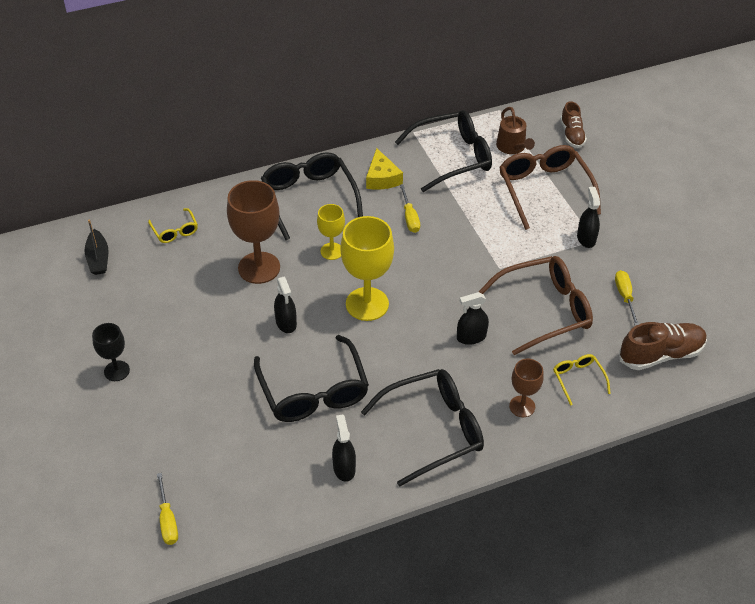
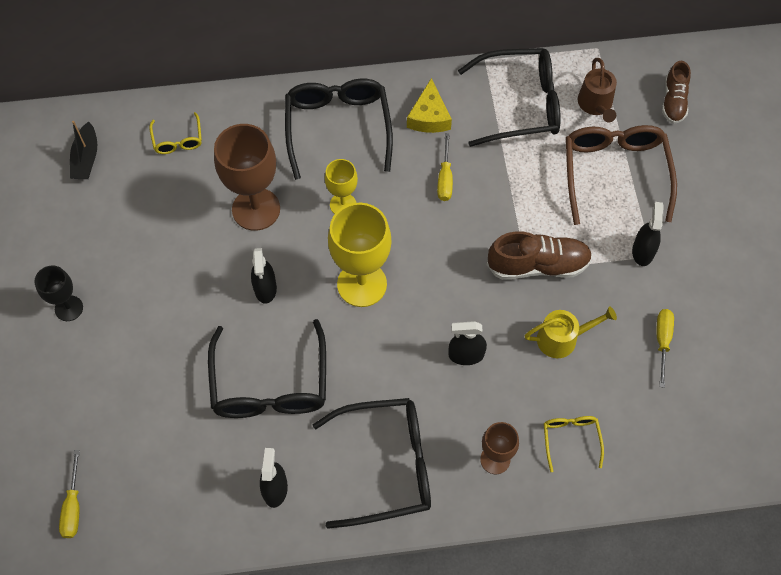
camera: 15 degrees right, 15 degrees up
(545, 310) = (562, 339): brown glasses -> yellow watering can
(660, 354) = (678, 430): brown shoe -> brown shoe (538, 265)

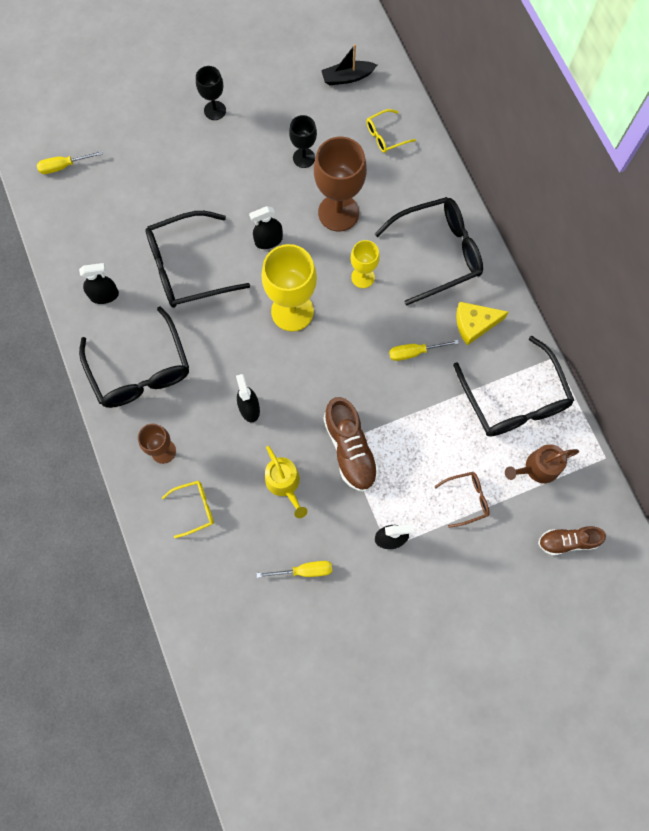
camera: 75 degrees right, 10 degrees up
(172, 227) = (304, 158): none -> black goblet
(614, 173) = (466, 499): brown glasses -> brown glasses, size x0.48

